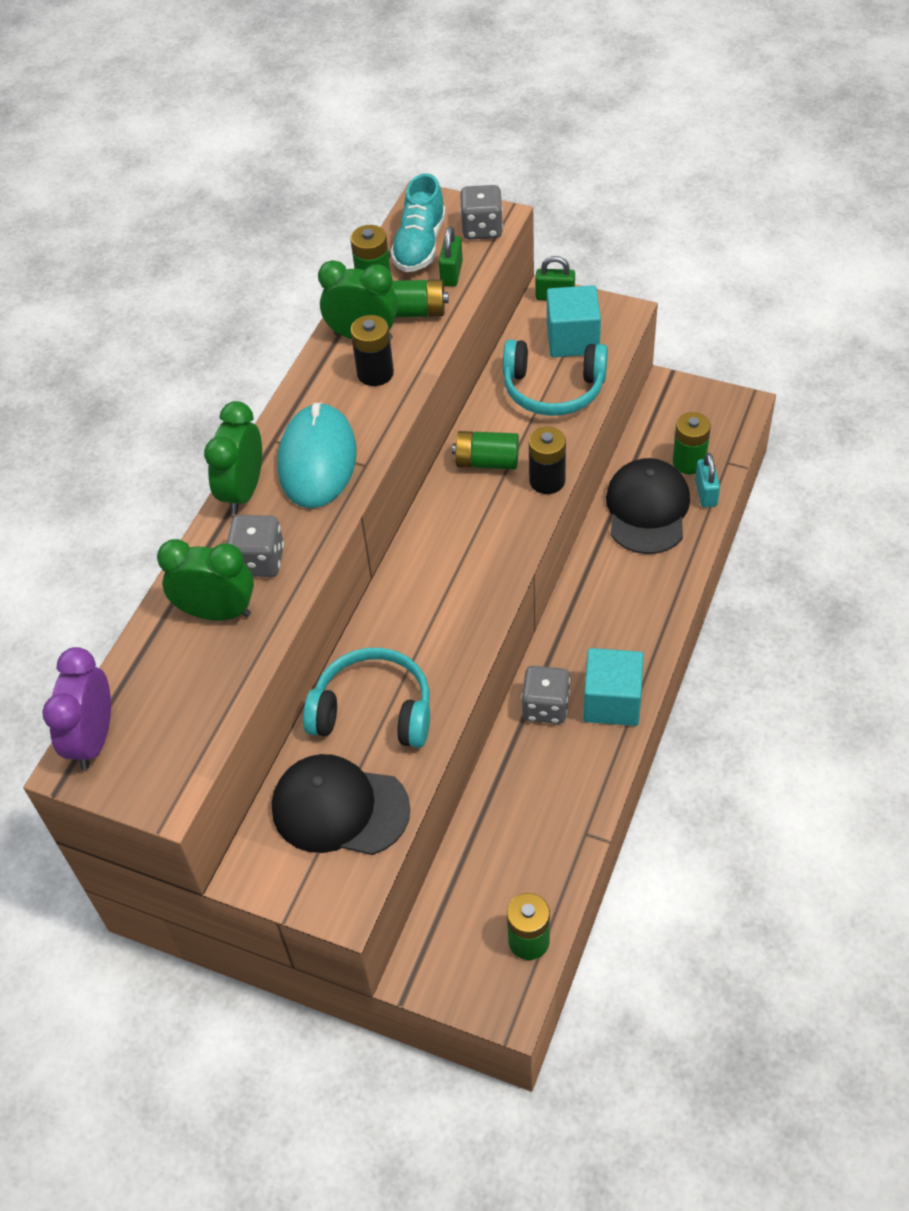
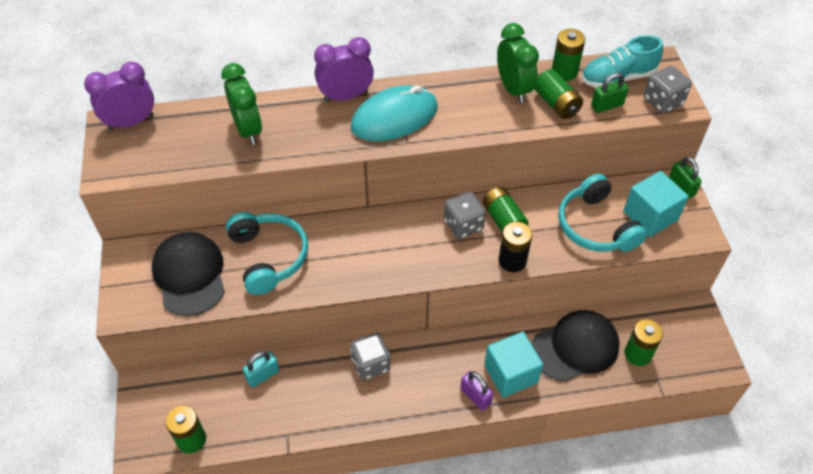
camera: 55 degrees right, 0 degrees up
(243, 491) = (346, 96): green clock -> purple clock
(259, 561) = (297, 129): grey dice -> grey dice (463, 225)
(375, 373) = (487, 110): black battery -> none
(612, 701) = (398, 402): turquoise cube -> turquoise cube (510, 374)
(650, 626) = (475, 396): none -> purple padlock
(706, 493) = (618, 378): turquoise padlock -> turquoise padlock (263, 375)

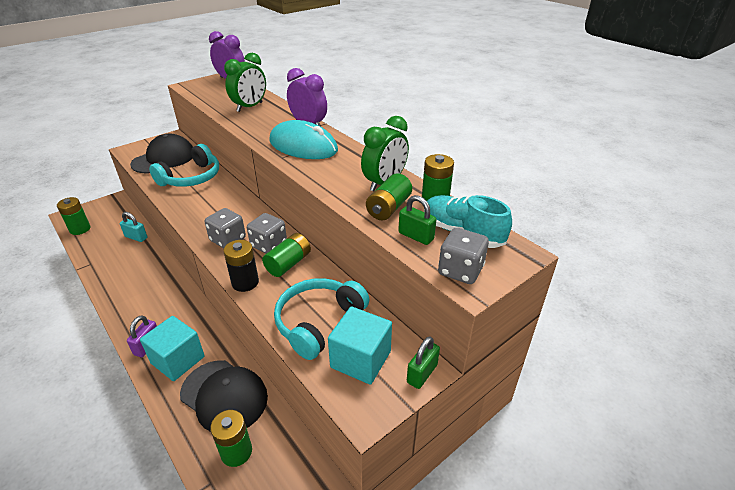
camera: 60 degrees right, 15 degrees down
(371, 364) = (161, 279): grey dice -> grey dice (228, 239)

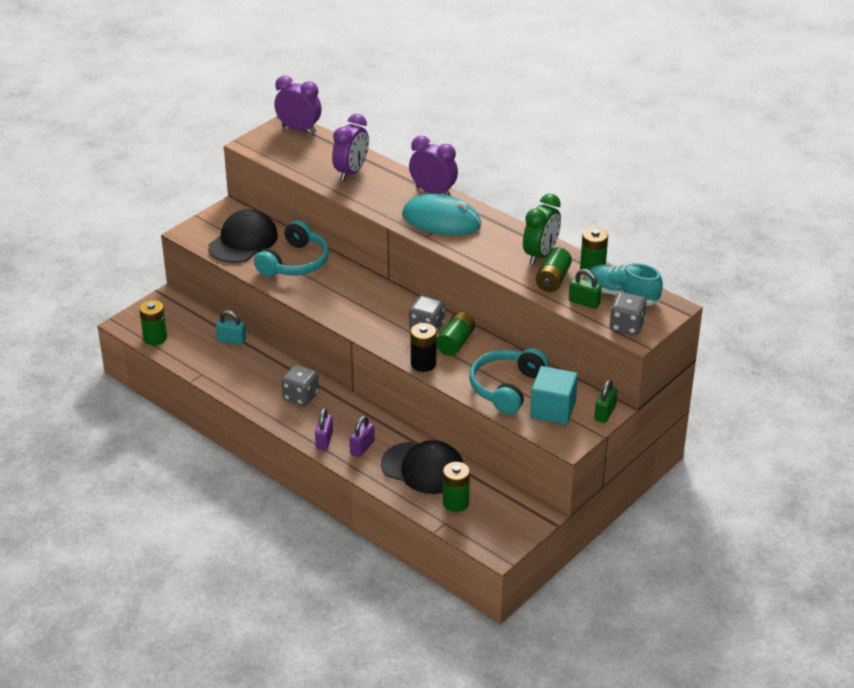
camera: 10 degrees left, 0 degrees up
(178, 360) = (362, 447): turquoise cube -> purple padlock
(228, 239) = (382, 327): grey dice -> grey dice (301, 396)
(250, 107) = (351, 172): green clock -> purple clock

